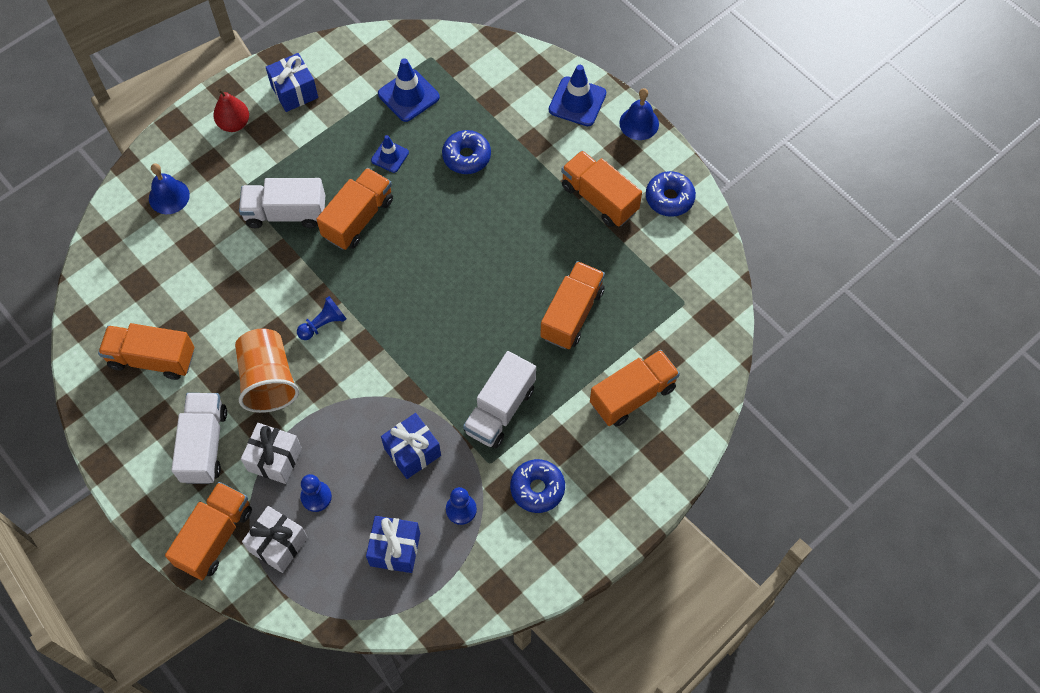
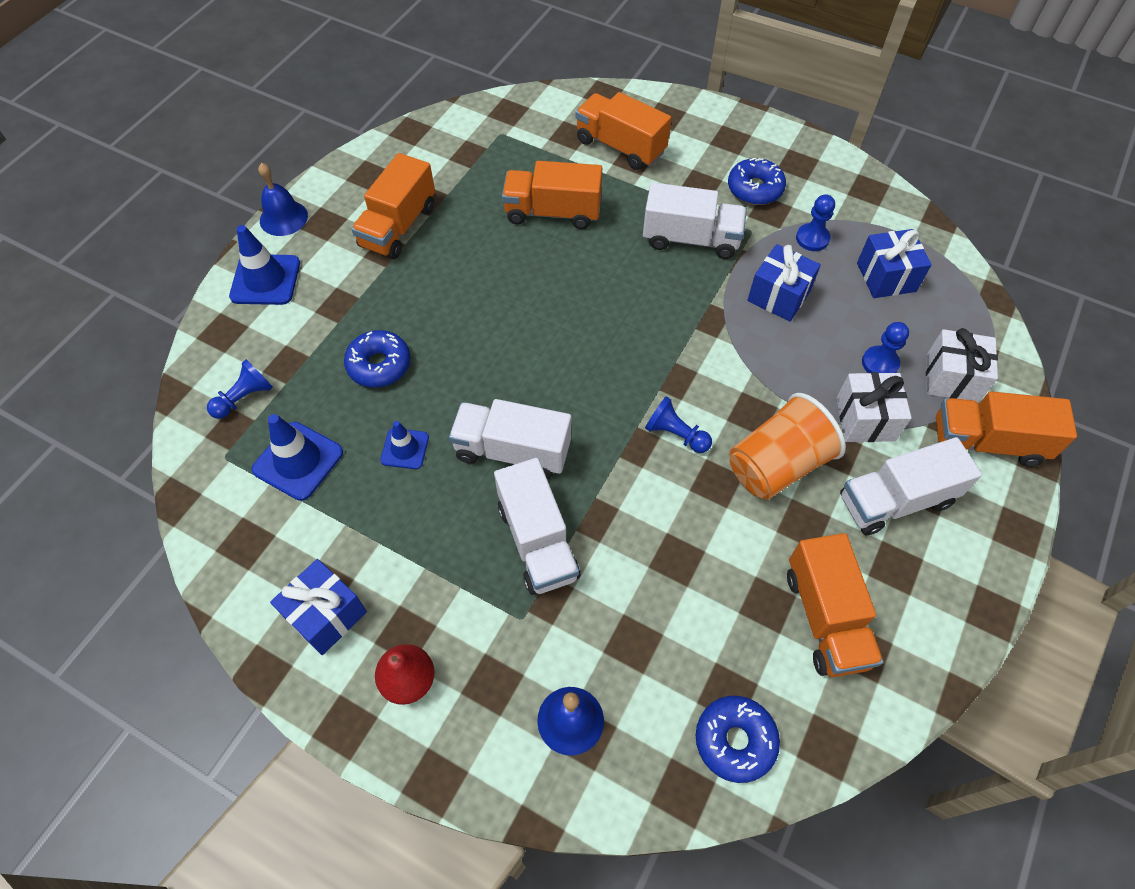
camera: 110 degrees left, 5 degrees down
(358, 218) = (512, 451): orange truck -> white truck
(473, 74) = (244, 398): none -> blue pawn
(669, 198) = (378, 171): blue donut -> blue donut (735, 740)

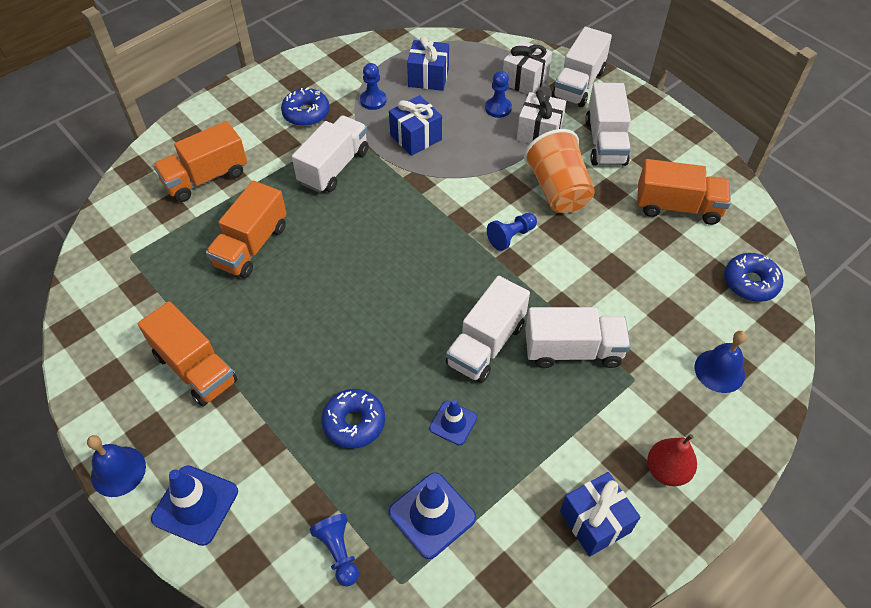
camera: 70 degrees left, 5 degrees down
(987, 442) = (578, 84): orange truck -> white truck

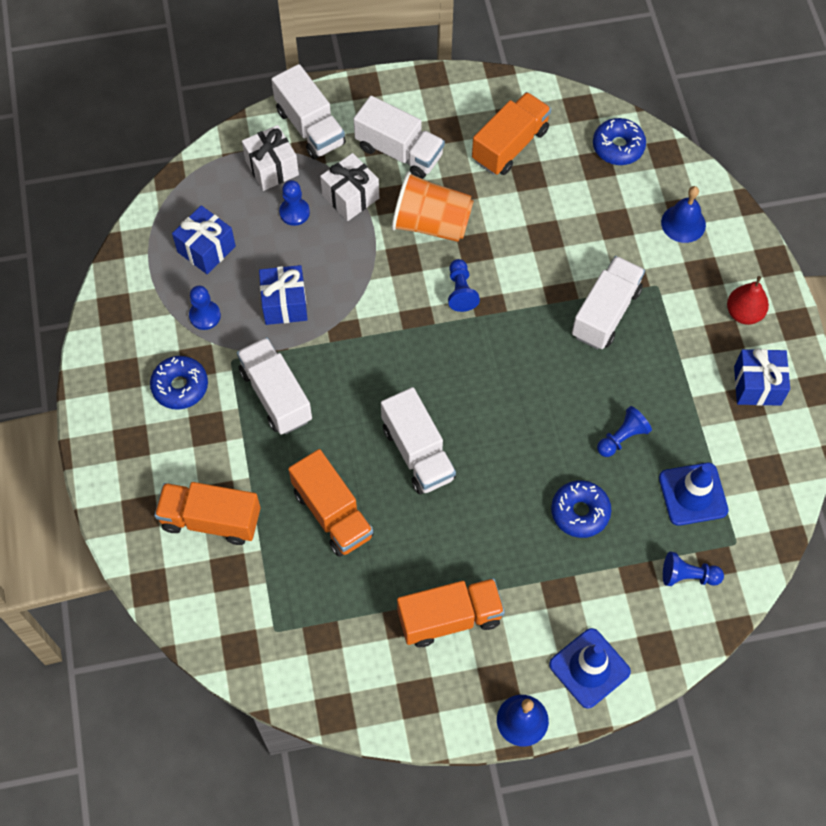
camera: 60 degrees left, 10 degrees up
(206, 178) = (211, 520): orange truck -> orange truck turned 105 degrees clockwise
(453, 423) = (622, 438): blue traffic cone -> blue pawn
(486, 344) = (562, 373): white truck -> white truck (418, 452)

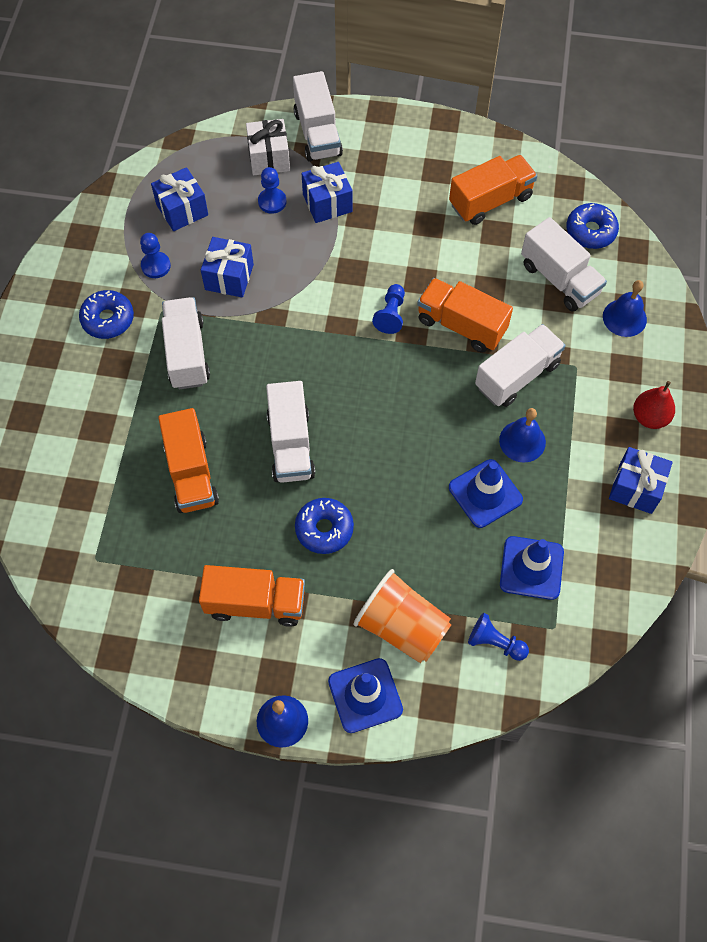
camera: 20 degrees right, 0 degrees up
(211, 520) = (83, 443): orange truck -> orange truck (461, 325)
(350, 197) = (327, 203): white gift -> blue gift
(399, 151) = (387, 177): white truck -> white truck (559, 279)
(431, 224) = (389, 248): orange cup -> orange cup (402, 627)
(580, 512) = (417, 548): blue donut -> blue donut (324, 529)
(622, 438) = (485, 493): blue pawn -> blue traffic cone
(636, 375) = (522, 441): none -> blue bell

